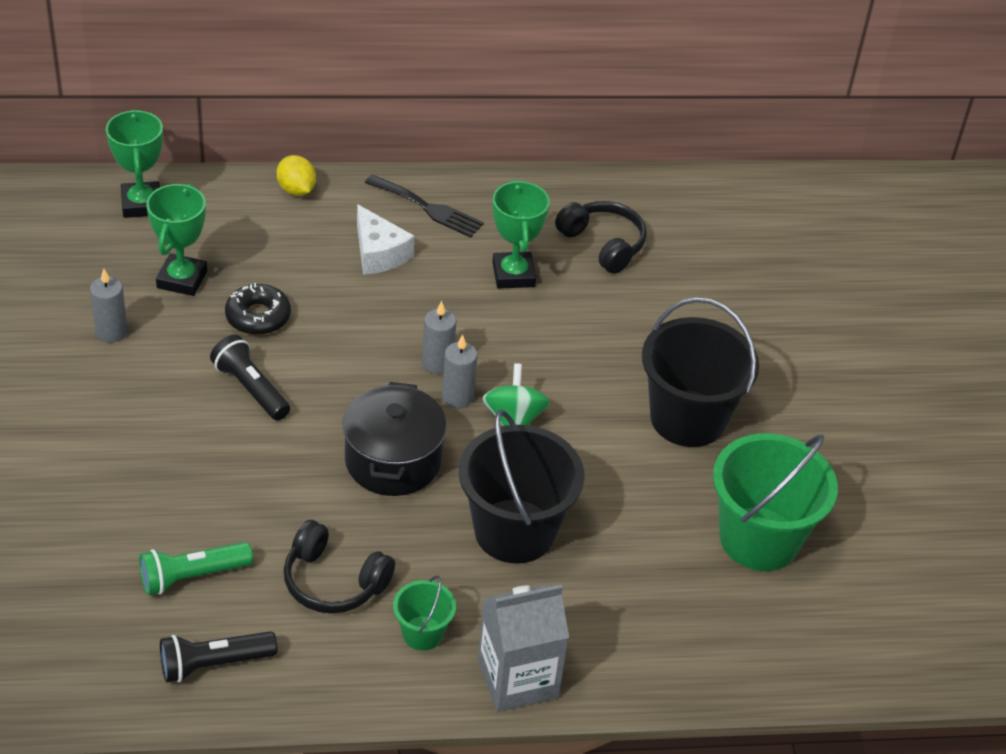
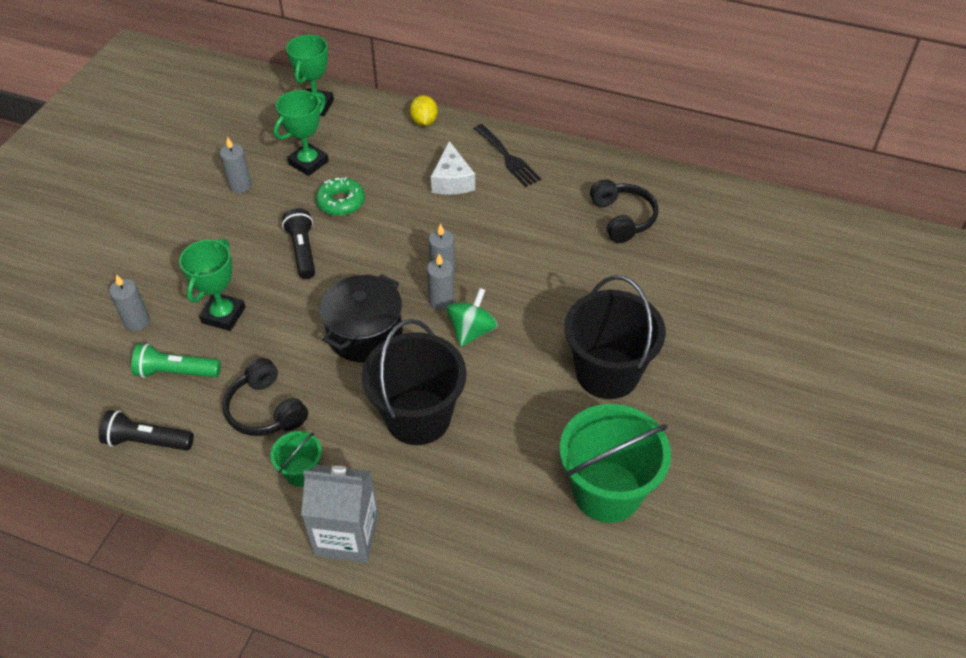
camera: 30 degrees right, 5 degrees up
(96, 535) = (137, 321): none -> grey candle
(258, 317) = (341, 202): black donut -> green donut
(513, 275) = (540, 222): green trophy -> green trophy (223, 315)

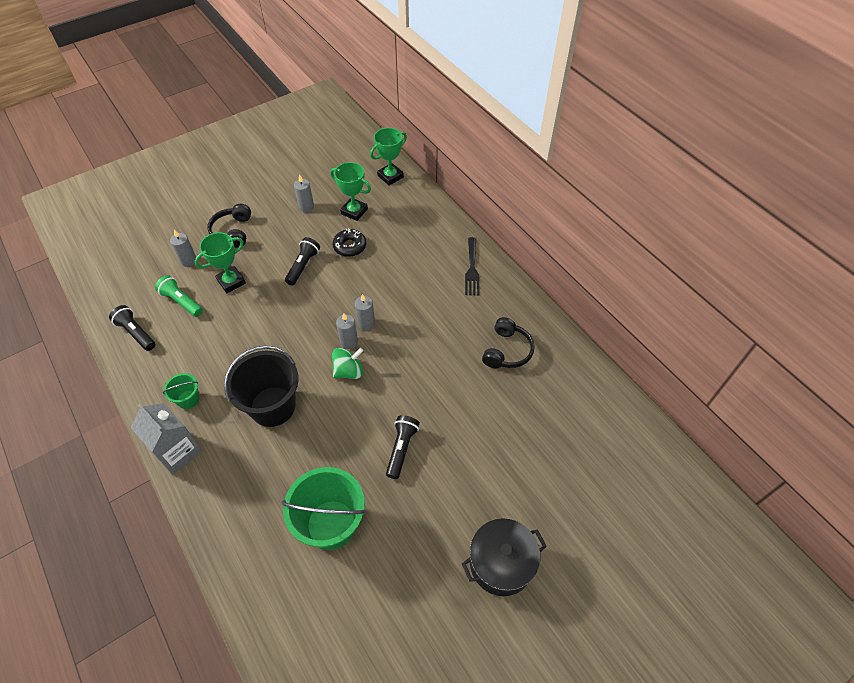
camera: 35 degrees right, 5 degrees up
(265, 410) = (203, 351): black headphones -> black headphones (233, 232)
(308, 163) = (354, 211): green trophy -> green trophy turned 45 degrees clockwise
(341, 202) = (349, 246): green donut -> black donut
(365, 334) = (290, 337): black pot -> black pot (501, 563)
(424, 122) = (443, 218): yellow lemon -> none
(452, 181) = (424, 266): white cheese -> none
(607, 373) = (401, 449): black bucket -> black flashlight

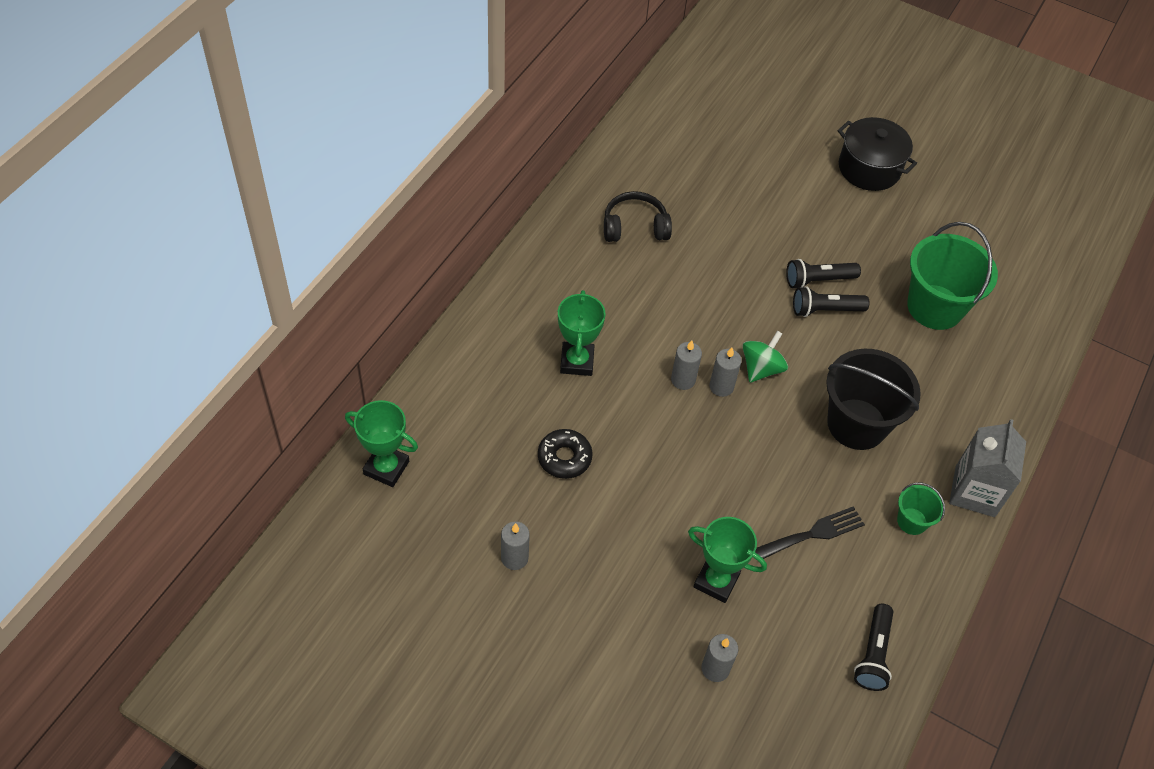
camera: 120 degrees left, 0 degrees up
(181, 301) = (789, 628): green flashlight -> none
(233, 232) = (623, 639): black headphones -> none
(303, 266) = (634, 500): black flashlight -> black flashlight (825, 310)
(349, 371) = (761, 368): green spinning top -> green spinning top turned 90 degrees clockwise
(354, 211) = (490, 484): green trophy -> green trophy (577, 361)
(472, 269) = (527, 298): black fork -> black fork (813, 533)

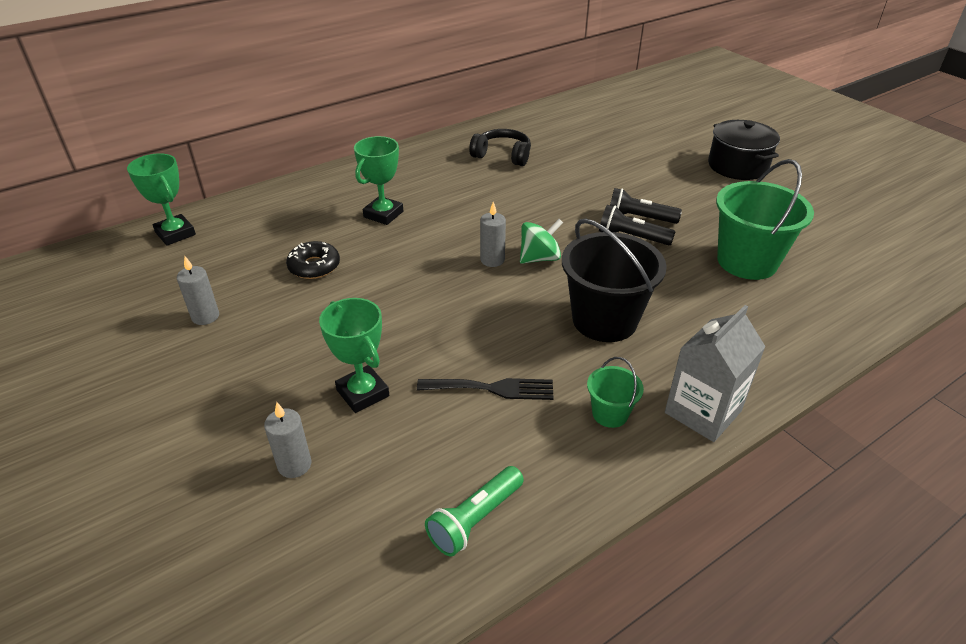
camera: 30 degrees right, 15 degrees down
(683, 380) = (461, 247): grey candle -> none
(873, 654) = (475, 519): black flashlight -> green flashlight

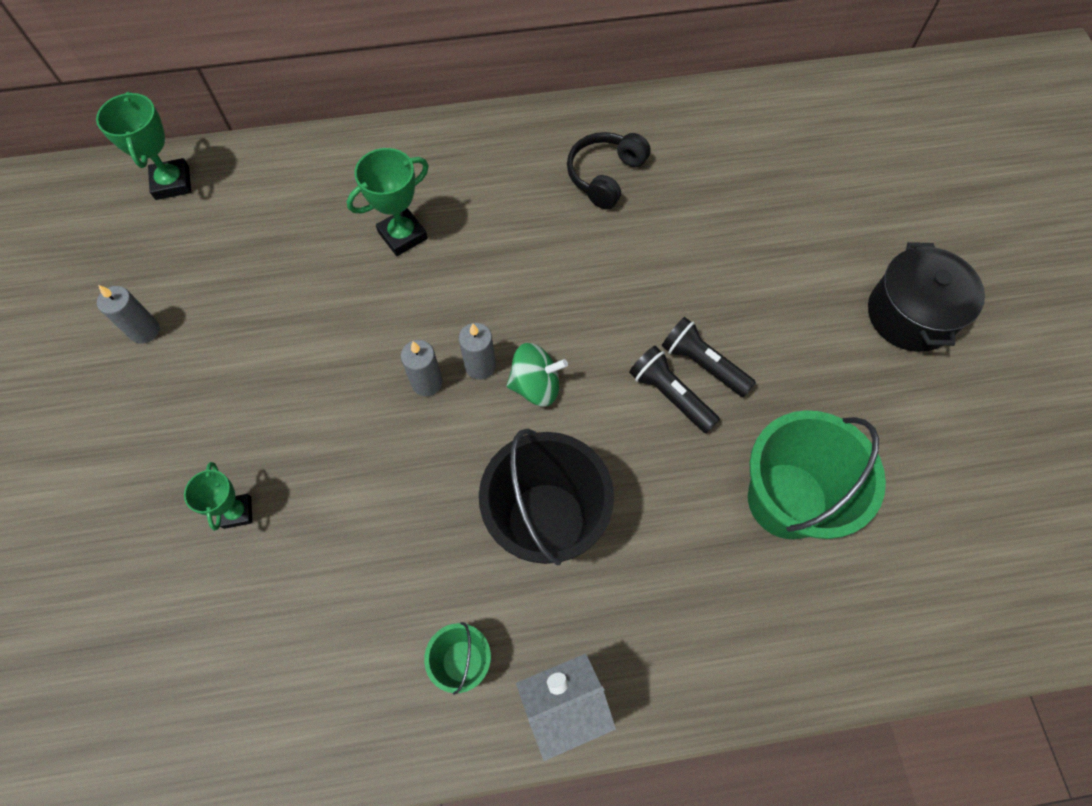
camera: 25 degrees right, 25 degrees up
(294, 465) = (131, 578): grey candle -> grey candle (427, 382)
(314, 266) = (285, 296): black donut -> none
(362, 393) = (237, 512): green trophy -> green trophy, size x0.66
(475, 519) = (252, 729): green flashlight -> none
(492, 388) = (365, 567): black fork -> none
(502, 155) = (605, 176): black headphones -> black headphones turned 105 degrees counterclockwise

